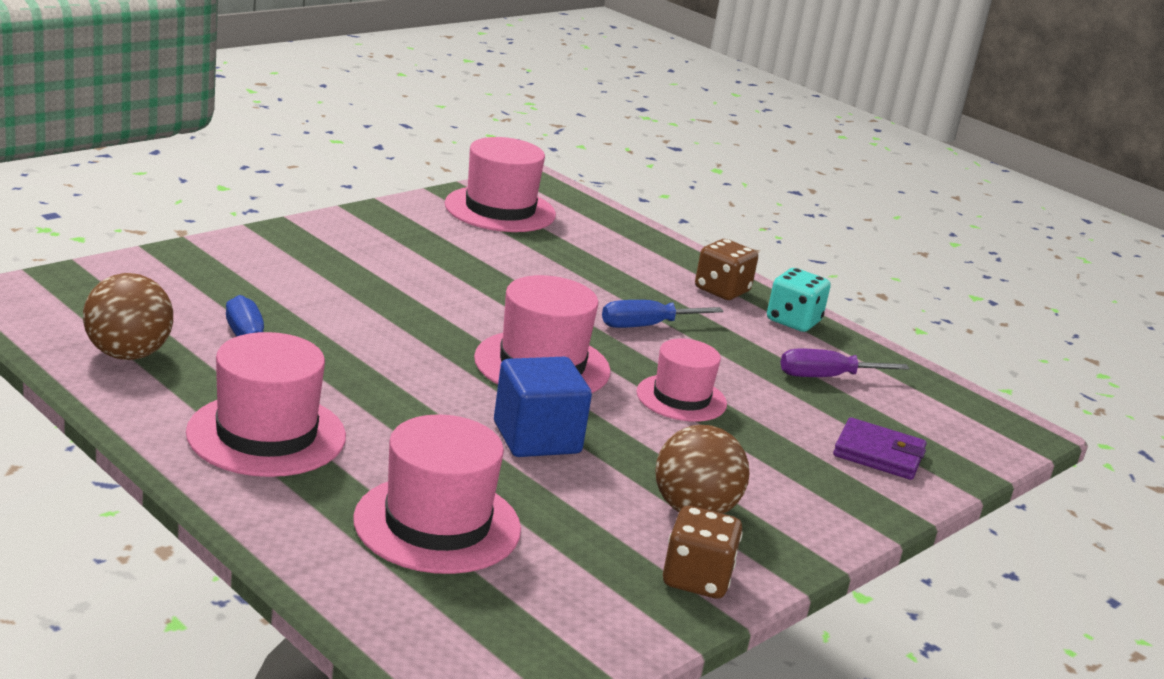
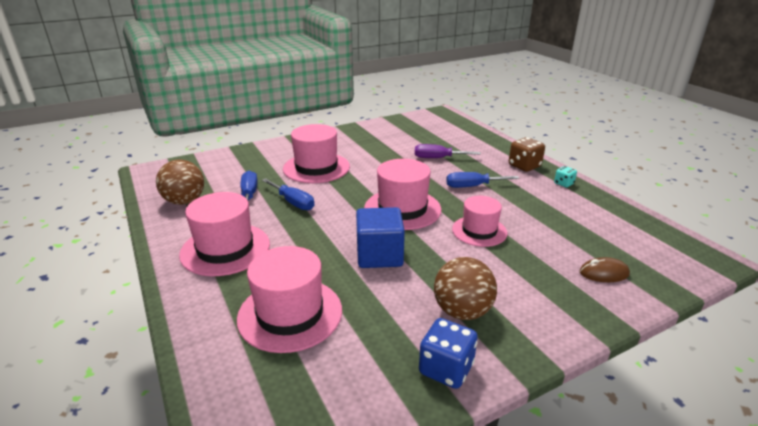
camera: 20 degrees right, 5 degrees up
(341, 355) = (293, 202): none -> blue screwdriver
(500, 209) = (416, 126): pink hat -> pink hat (316, 168)
(696, 579) = (446, 369): brown dice -> blue dice
(793, 321) = (563, 183): turquoise dice -> turquoise dice, size x0.58
(826, 377) = (577, 218): purple screwdriver -> purple screwdriver (438, 158)
(878, 454) = (603, 273): purple wallet -> brown mouse

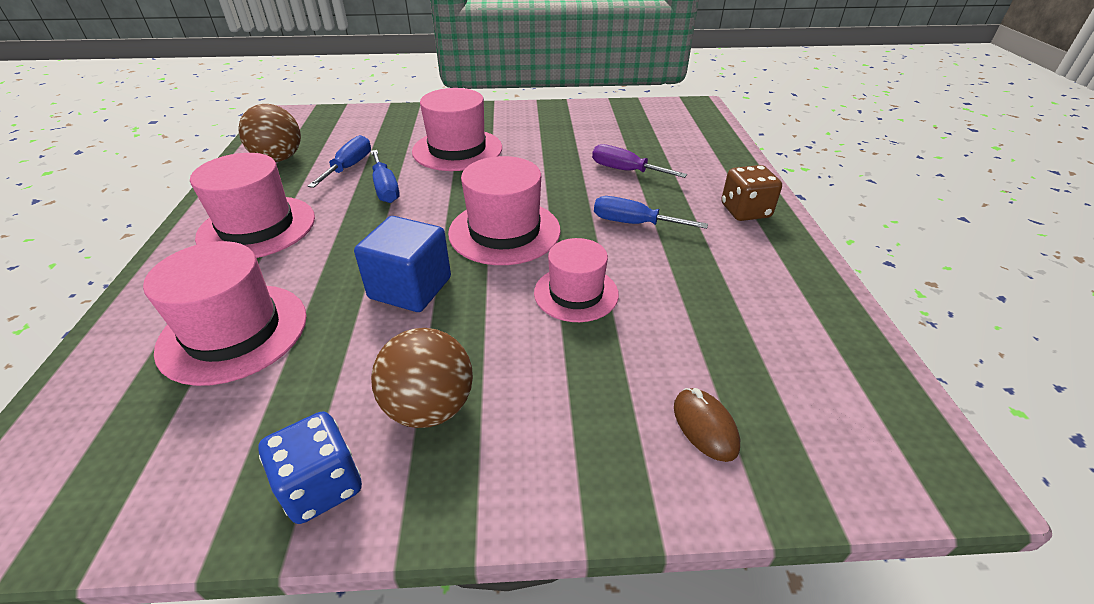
camera: 25 degrees right, 10 degrees up
(563, 183) = (784, 255): turquoise dice -> none
(603, 273) = (705, 426): brown mouse -> brown mouse turned 45 degrees clockwise

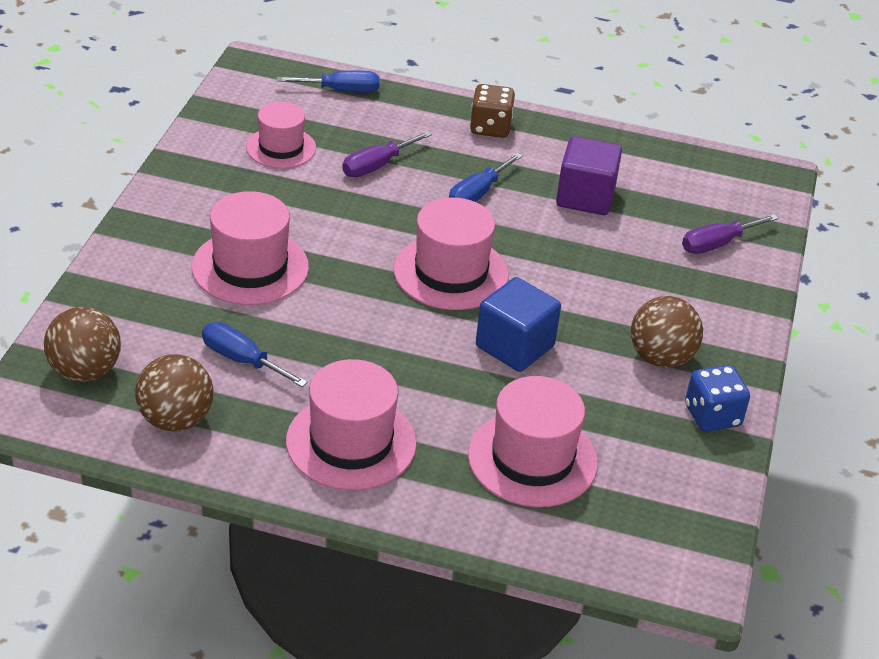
camera: 75 degrees left, 0 degrees up
(324, 124) = (85, 371): none -> brown ball
(385, 188) = (316, 337): blue screwdriver -> blue screwdriver (341, 91)
(576, 293) = (563, 257): pink hat -> pink hat (281, 148)
(694, 290) = (585, 197): none -> purple cube
(705, 426) = (717, 244): brown mouse -> purple screwdriver

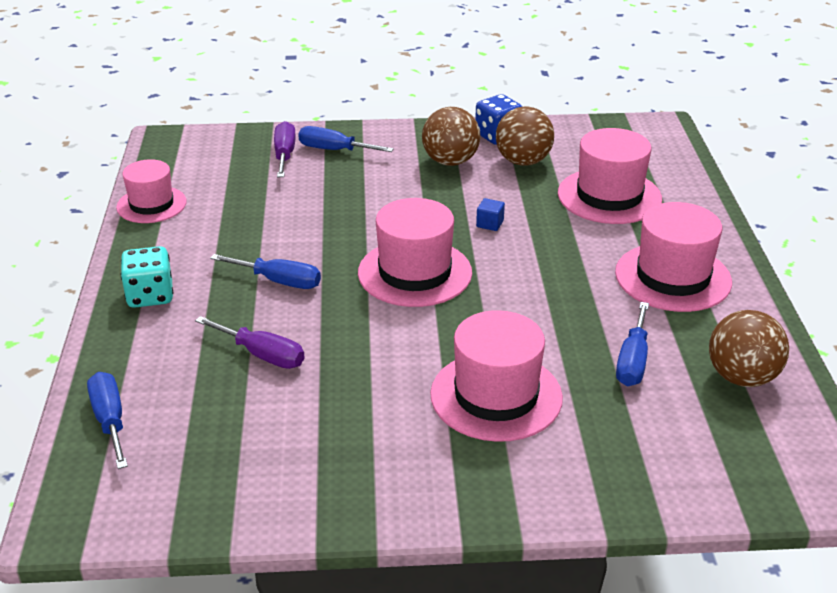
camera: 105 degrees left, 5 degrees down
(85, 371) = (740, 459): brown ball -> brown ball (523, 161)
(281, 148) = (261, 436): pink hat -> pink hat (151, 204)
(490, 128) = (150, 296): brown dice -> turquoise dice
(515, 346) = (490, 224): blue cube -> blue cube, size x0.43
(585, 197) = (250, 223): purple cube -> none
(717, 244) = (284, 155): purple screwdriver -> purple screwdriver turned 135 degrees counterclockwise
(717, 280) = (334, 150): none -> blue screwdriver

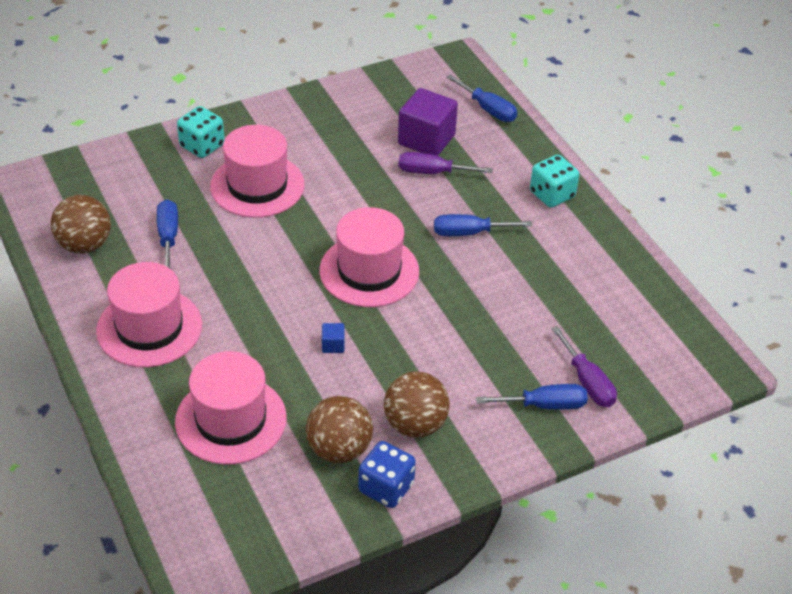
camera: 155 degrees right, 10 degrees up
(151, 204) = (644, 279): pink hat -> none
(233, 399) = (426, 140): none -> purple cube
(552, 475) = (202, 146): none -> turquoise dice

